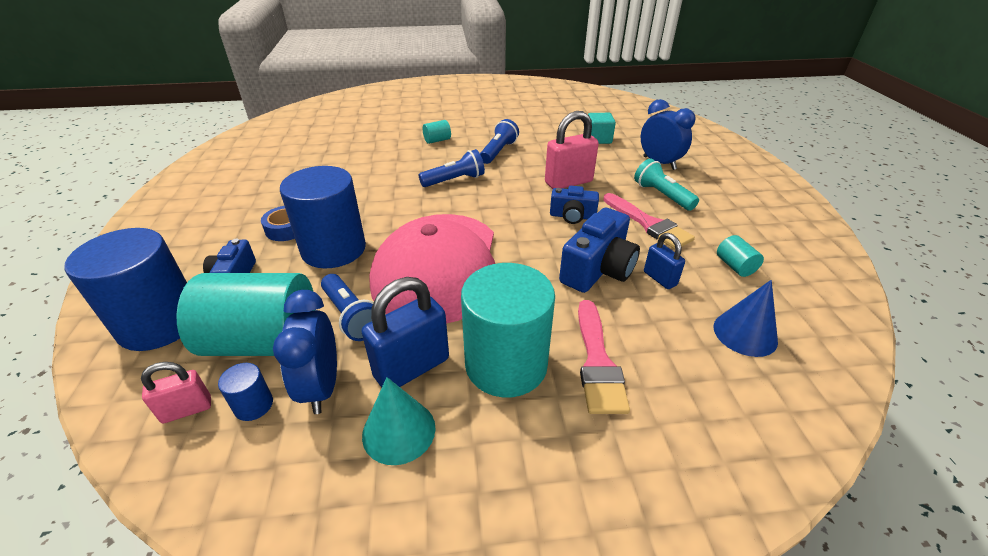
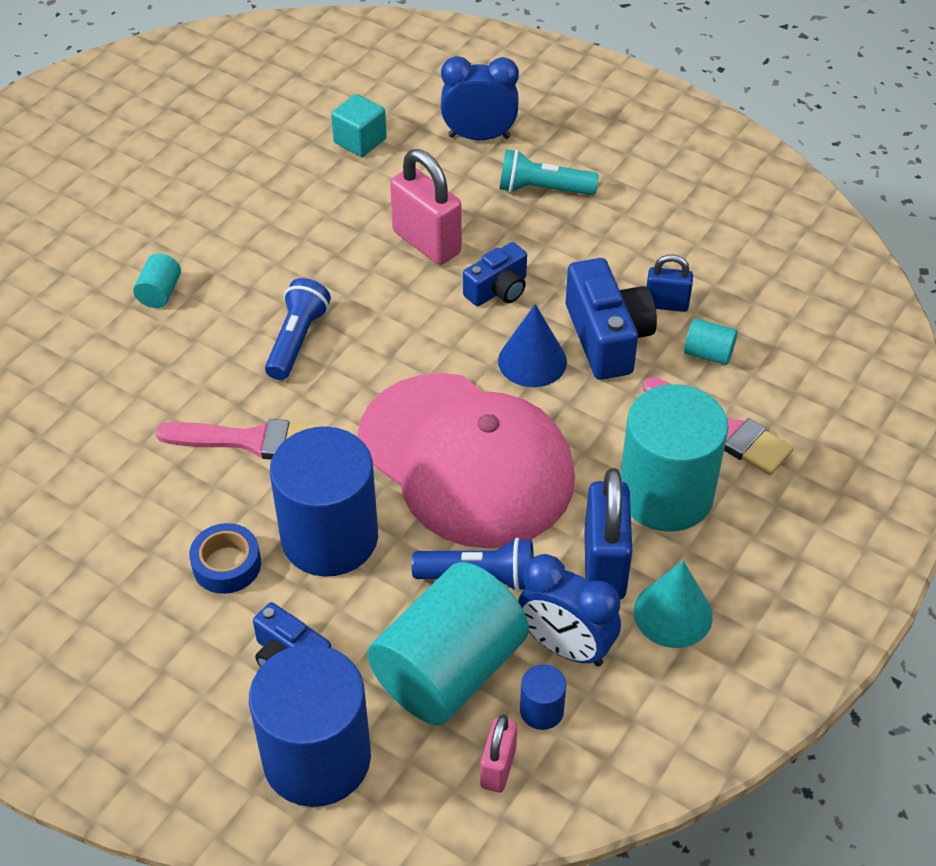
camera: 50 degrees left, 10 degrees up
(498, 151) = (273, 253): blue flashlight -> none
(568, 182) = (426, 242): pink padlock -> pink padlock turned 60 degrees counterclockwise
(648, 224) = (579, 242): pink brush -> pink brush (251, 441)
(735, 266) = (704, 238): turquoise cylinder -> turquoise cylinder (708, 354)
(745, 333) = (784, 309): blue cone -> blue cone (532, 361)

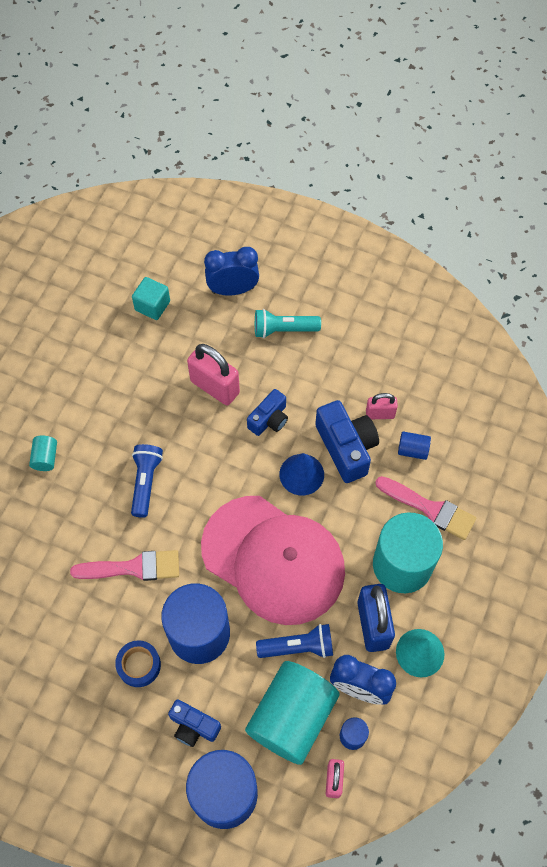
camera: 10 degrees left, 15 degrees up
(666, 304) = (380, 414): blue padlock -> pink padlock
(708, 354) = (412, 450): turquoise cylinder -> blue cylinder

